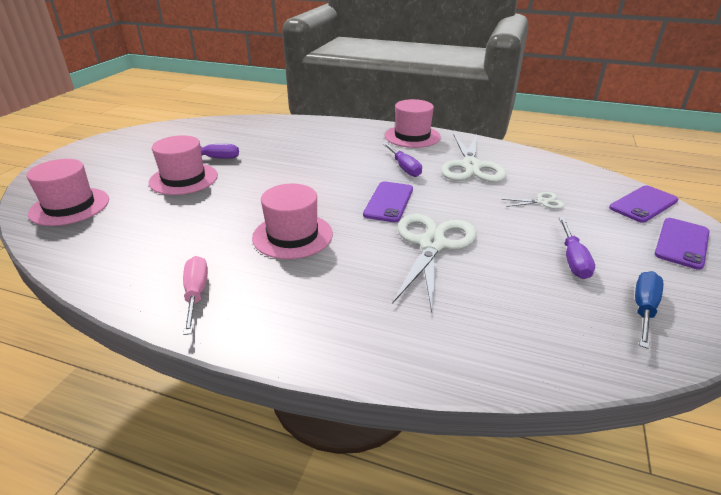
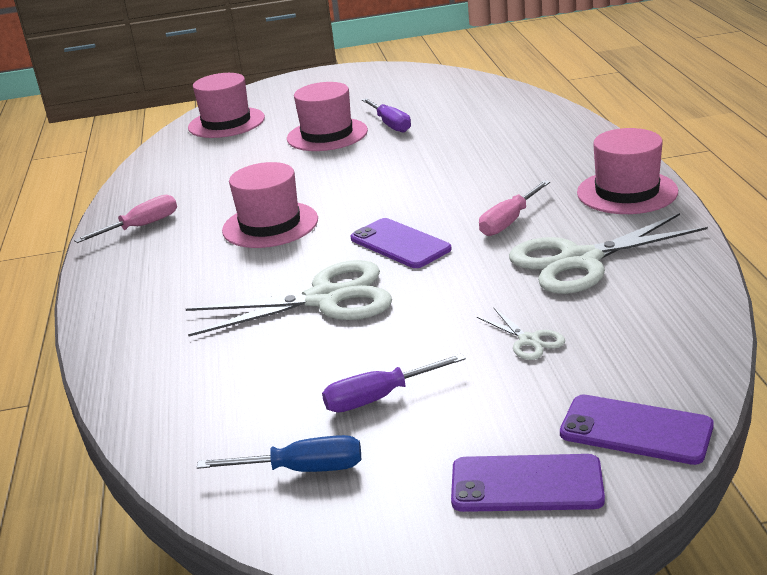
camera: 65 degrees right, 5 degrees down
(389, 202) = (400, 244): purple phone -> purple phone turned 60 degrees clockwise
(404, 168) = (509, 221): purple screwdriver -> pink screwdriver

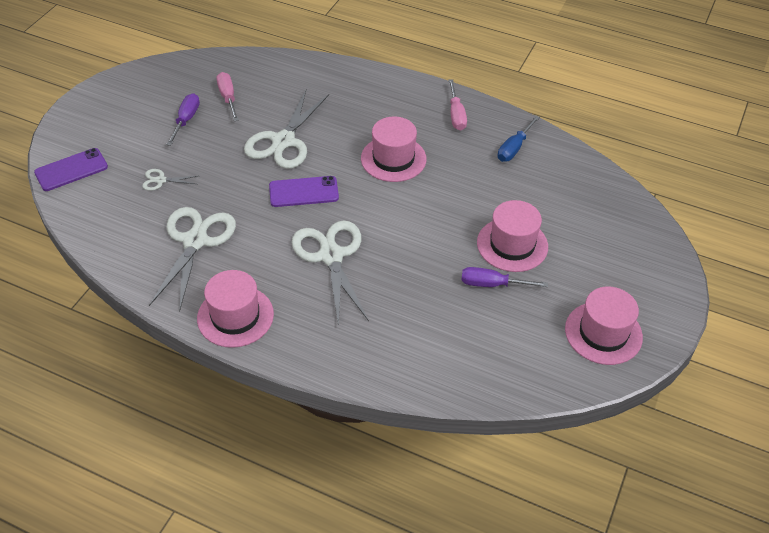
camera: 120 degrees right, 20 degrees up
(226, 123) = (604, 210): pink hat -> pink hat (603, 333)
(302, 470) = (173, 84): blue screwdriver -> blue screwdriver (514, 148)
(471, 190) = (331, 256): none -> white scissors
(509, 221) = (271, 245): pink screwdriver -> pink screwdriver (228, 98)
(526, 484) = (89, 127): purple phone -> none

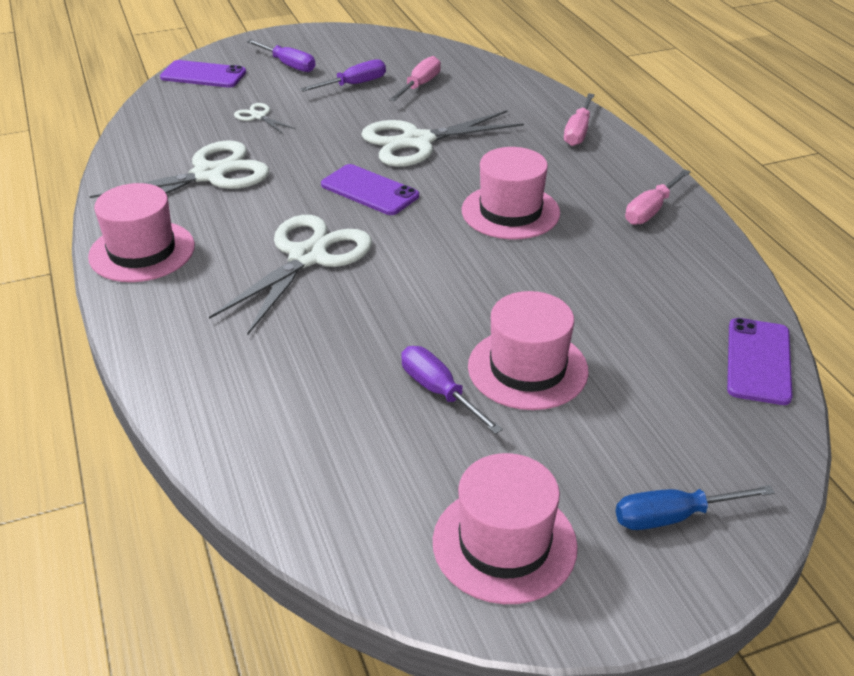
camera: 45 degrees right, 10 degrees down
(119, 128) = (288, 65): none -> purple screwdriver
(360, 82) = (578, 132): none -> pink screwdriver
(514, 148) = (681, 277): blue screwdriver -> blue screwdriver (673, 516)
(592, 174) = (758, 361): none -> purple phone

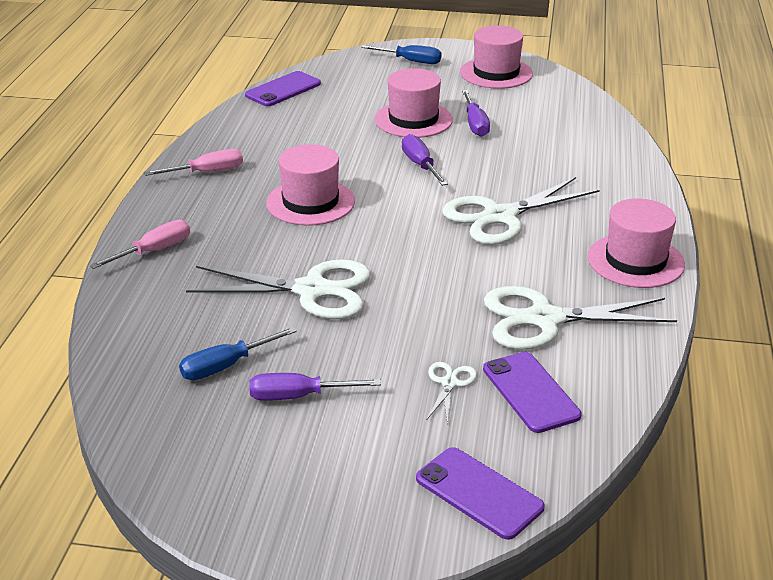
camera: 150 degrees left, 5 degrees down
(258, 116) = (449, 383): white scissors -> white scissors turned 150 degrees counterclockwise
(288, 65) = (349, 470): purple screwdriver -> purple screwdriver (420, 165)
(369, 190) = (405, 255): purple phone -> purple phone (530, 392)
(419, 85) = (226, 366): pink screwdriver -> blue screwdriver

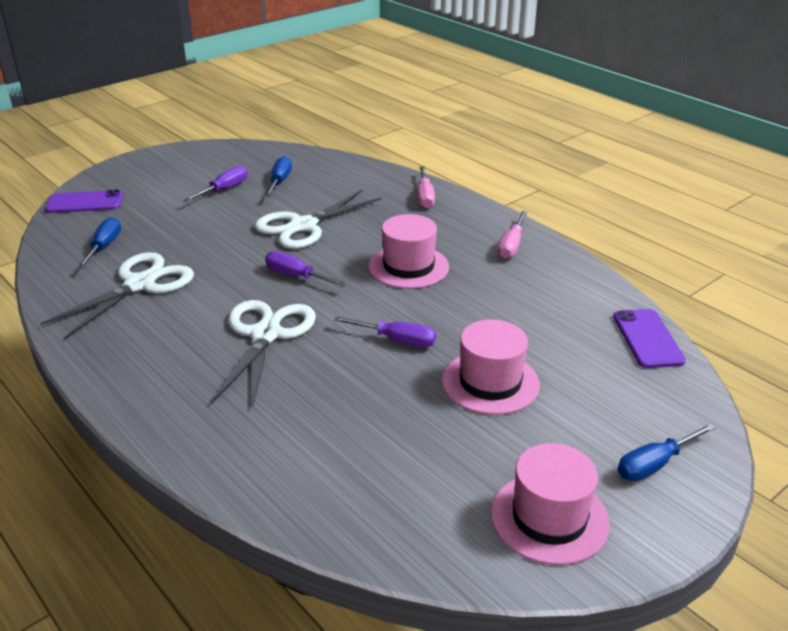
camera: 130 degrees right, 0 degrees up
(449, 383) = (155, 229): white scissors -> none
(475, 124) = (434, 416): purple screwdriver -> purple screwdriver (297, 276)
(530, 392) = (104, 247): purple phone -> blue screwdriver
(635, 261) = (115, 360): pink hat -> none

